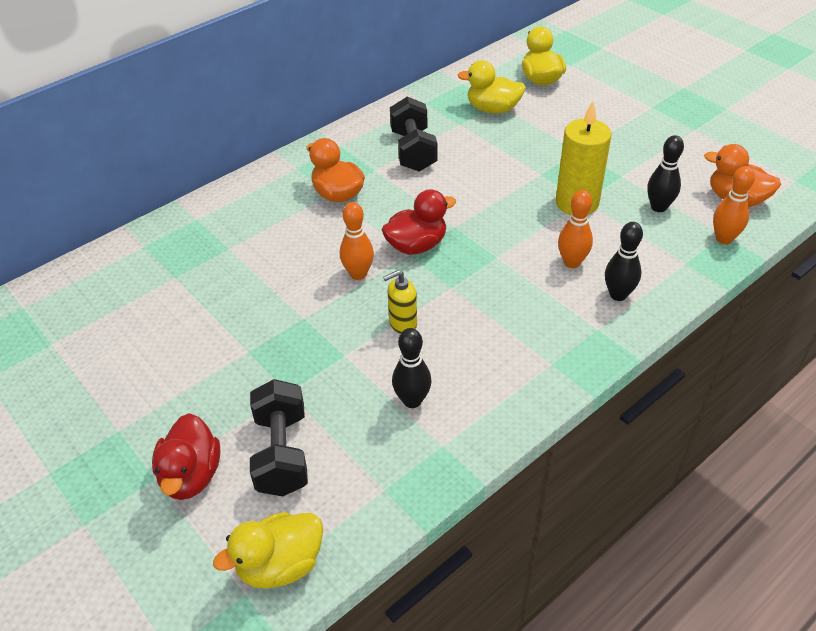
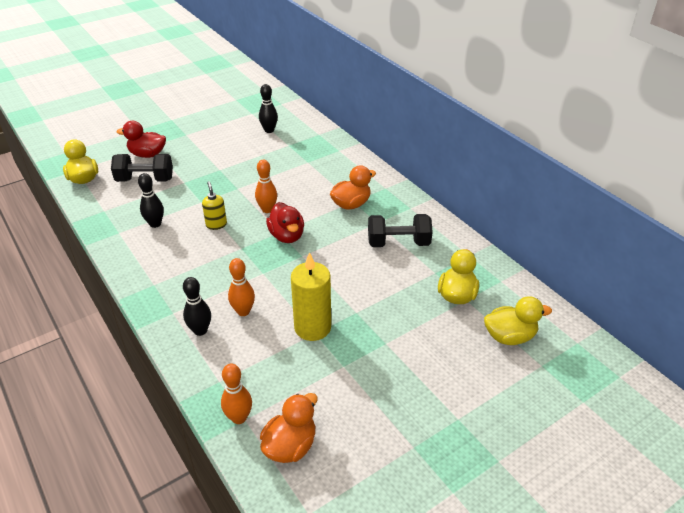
camera: 95 degrees right, 5 degrees down
(658, 207) = (293, 381): black bowling pin -> black bowling pin (269, 130)

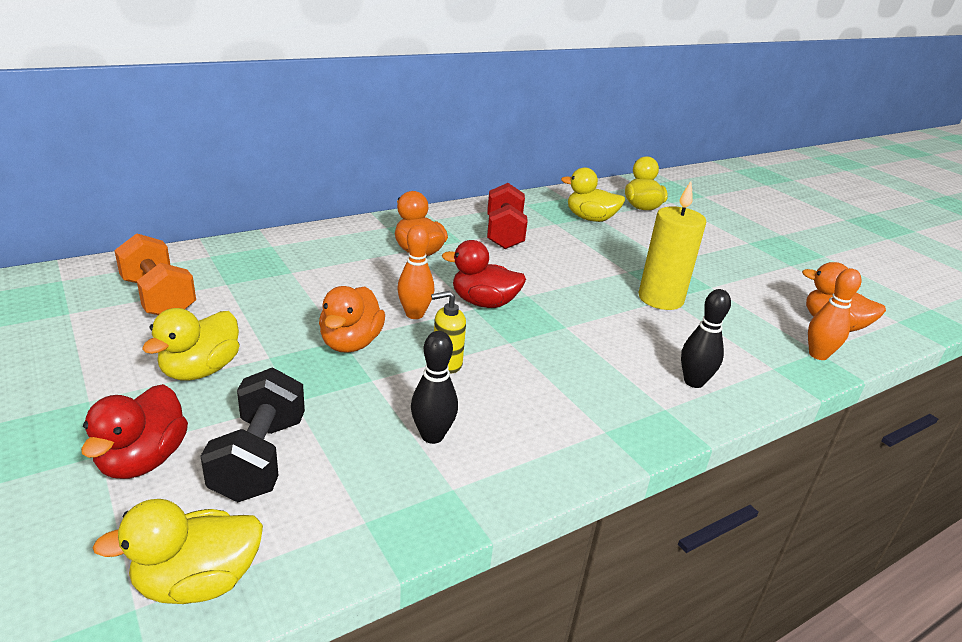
camera: 90 degrees left, 10 degrees down
(207, 154) = (201, 370): none -> yellow duck
(234, 191) = (351, 343): none -> orange duck
(243, 311) = (646, 345): orange bowling pin -> none
(269, 130) = (159, 298): black bowling pin -> orange dumbbell
(287, 236) = (484, 303): red duck -> red duck turned 150 degrees counterclockwise
(398, 243) = (504, 234): black dumbbell -> red dumbbell

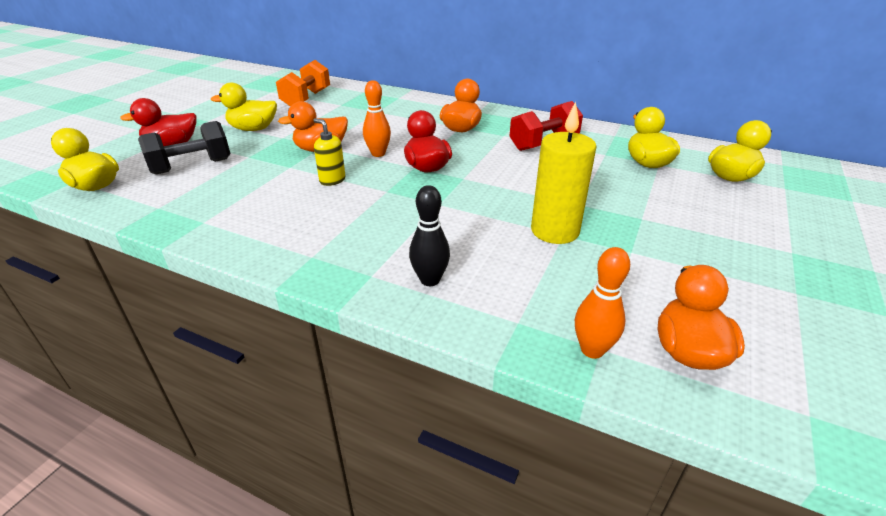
camera: 60 degrees right, 5 degrees up
(432, 436) = (249, 200): black bowling pin -> none

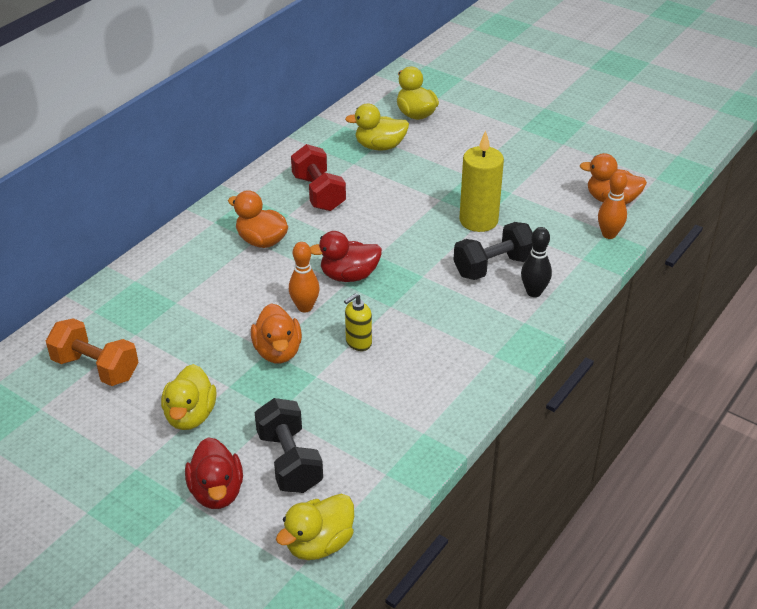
camera: 80 degrees left, 5 degrees up
(470, 246) = (493, 267): none -> black dumbbell

